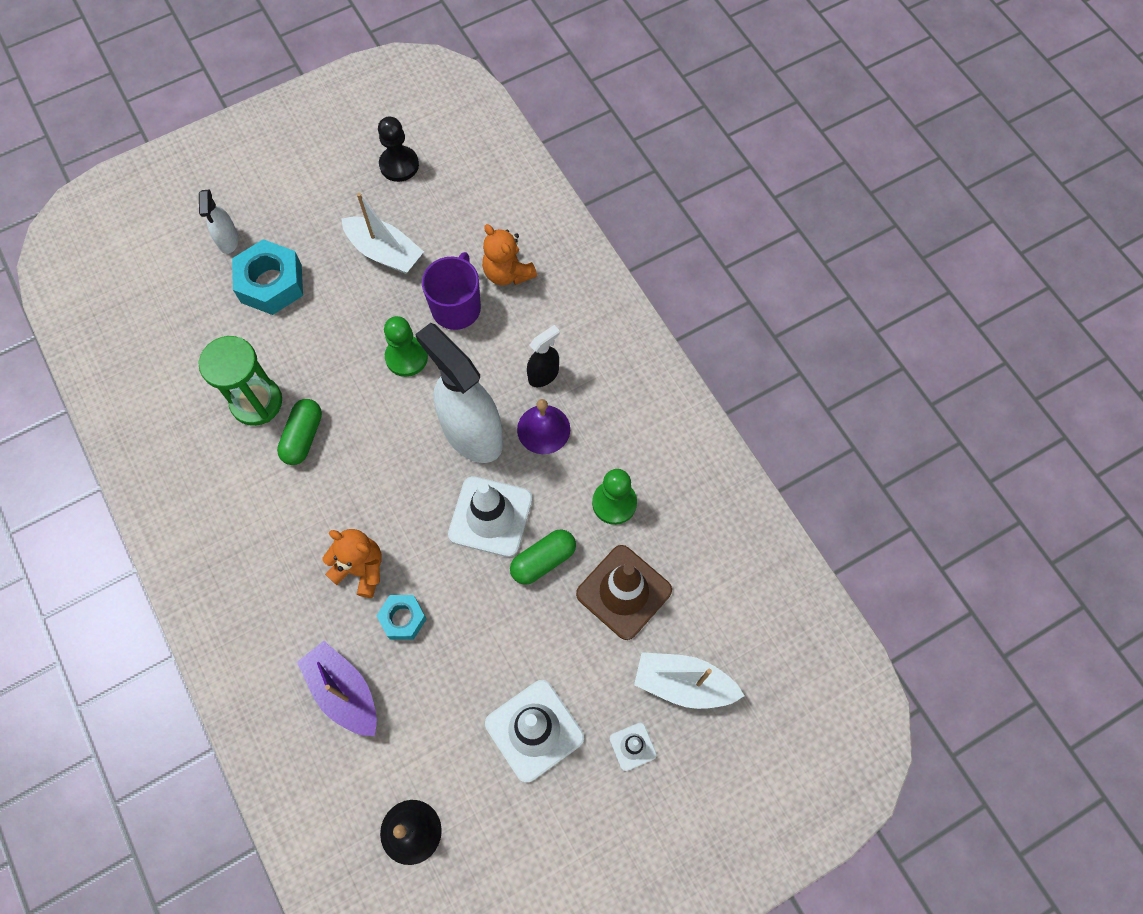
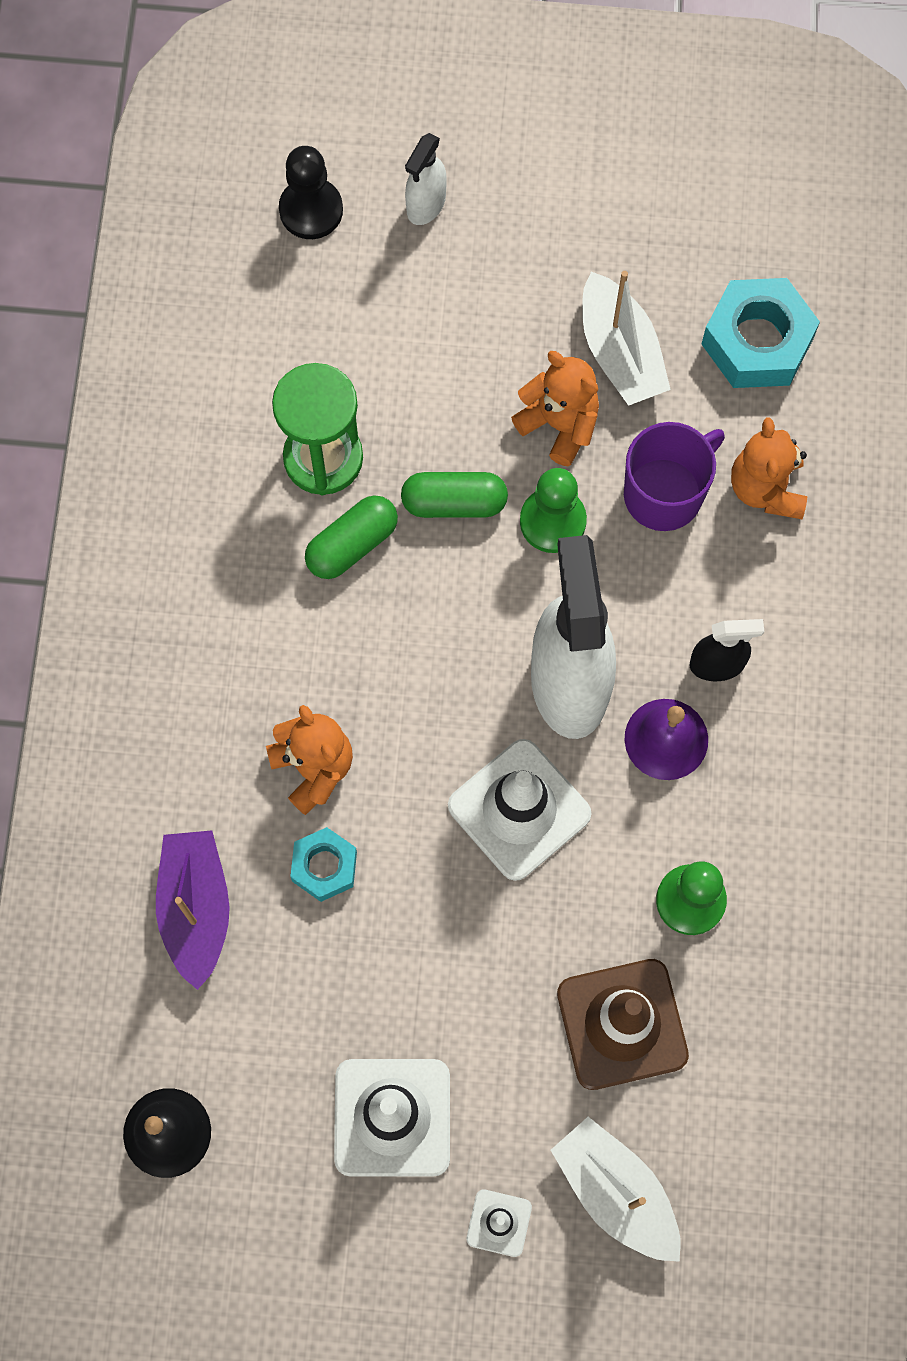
camera: 35 degrees right, 5 degrees up
(271, 283) = (443, 303): turquoise nut -> turquoise nut (757, 341)
(376, 307) = (559, 424): none -> orange teddy bear
(399, 165) = (723, 234): black pawn -> black pawn (311, 210)
(543, 560) = (547, 913): green capsule -> green capsule (454, 502)

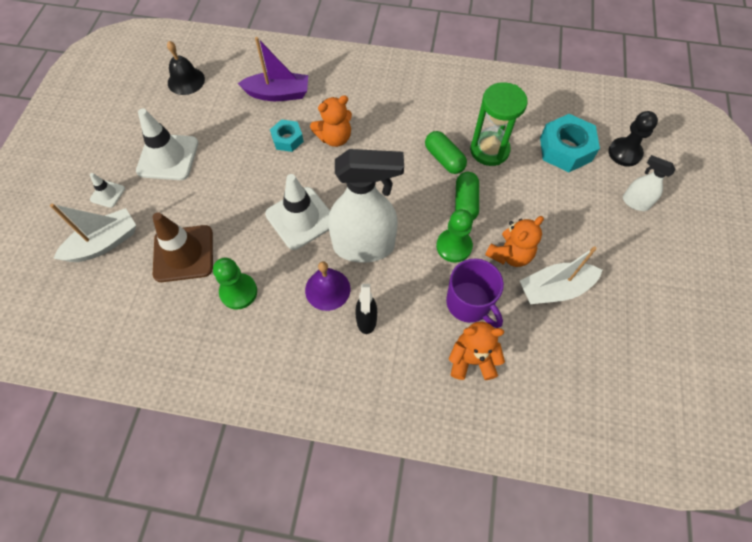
camera: 95 degrees right, 10 degrees down
(757, 341) = (567, 366): turquoise nut -> turquoise nut (565, 149)

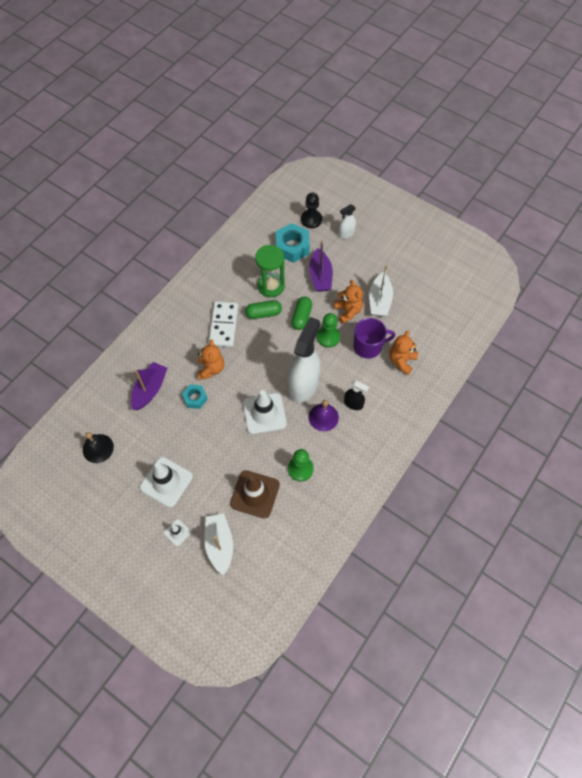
camera: 65 degrees left, 0 degrees up
(401, 126) = (224, 325): none -> white domino
(465, 203) = (301, 317): green capsule -> green capsule turned 75 degrees clockwise
(543, 199) = (320, 276): none -> purple boat

